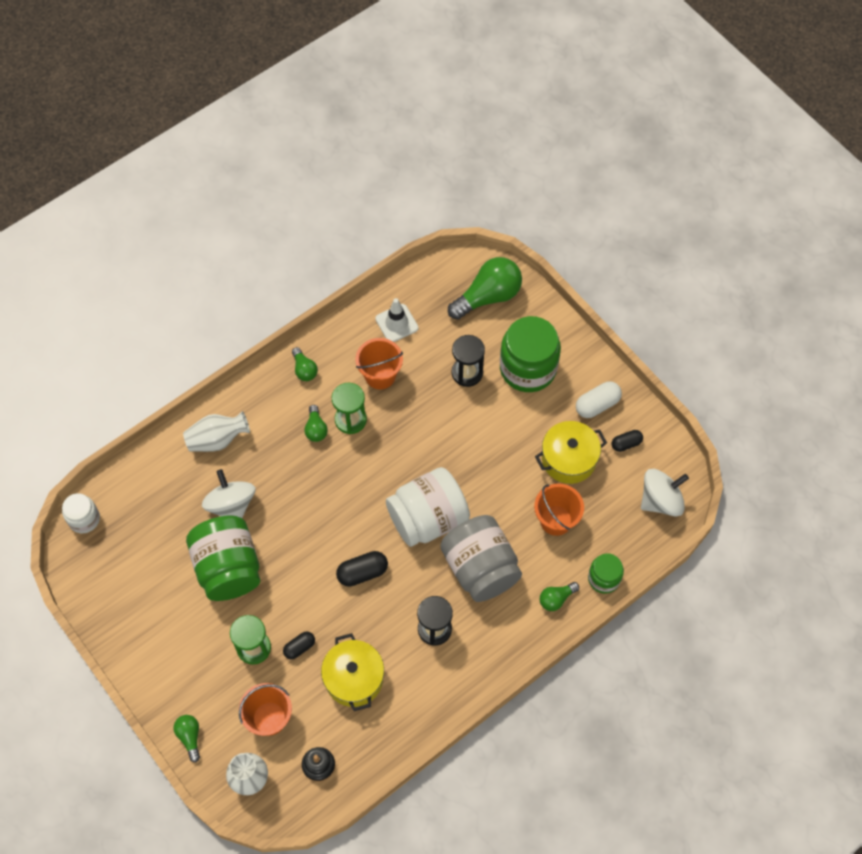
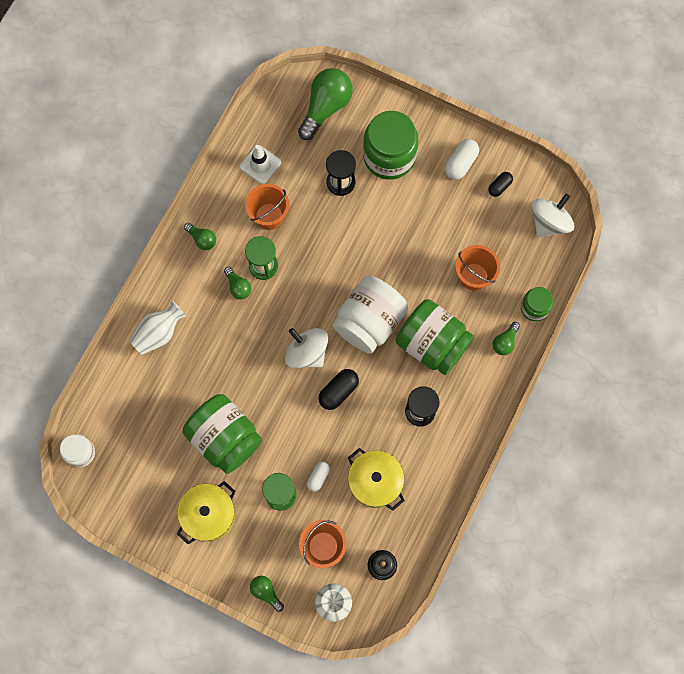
camera: 25 degrees left, 10 degrees up
(231, 505) = (200, 384): white spinning top -> white spinning top (307, 353)
(299, 647) = (318, 477): black capsule -> white capsule
(480, 568) = (432, 344): grey jar -> green jar
(569, 459) = (459, 220): yellow pot -> yellow pot (209, 515)

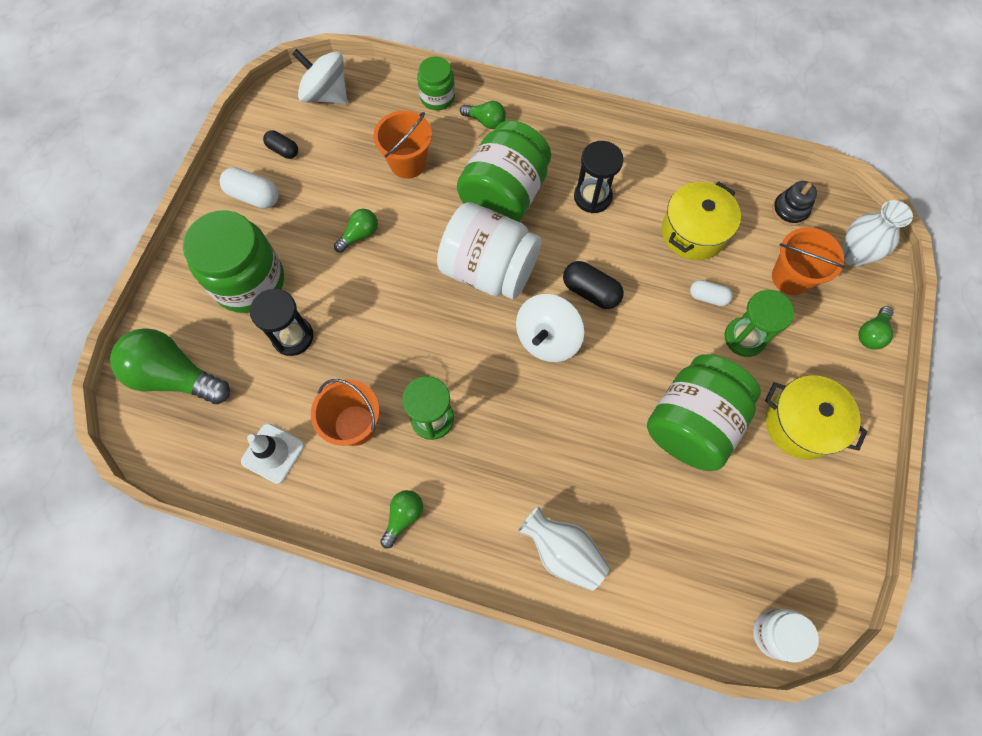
camera: 100 degrees left, 5 degrees down
(238, 287) = (469, 448): green light bulb -> green light bulb (360, 235)

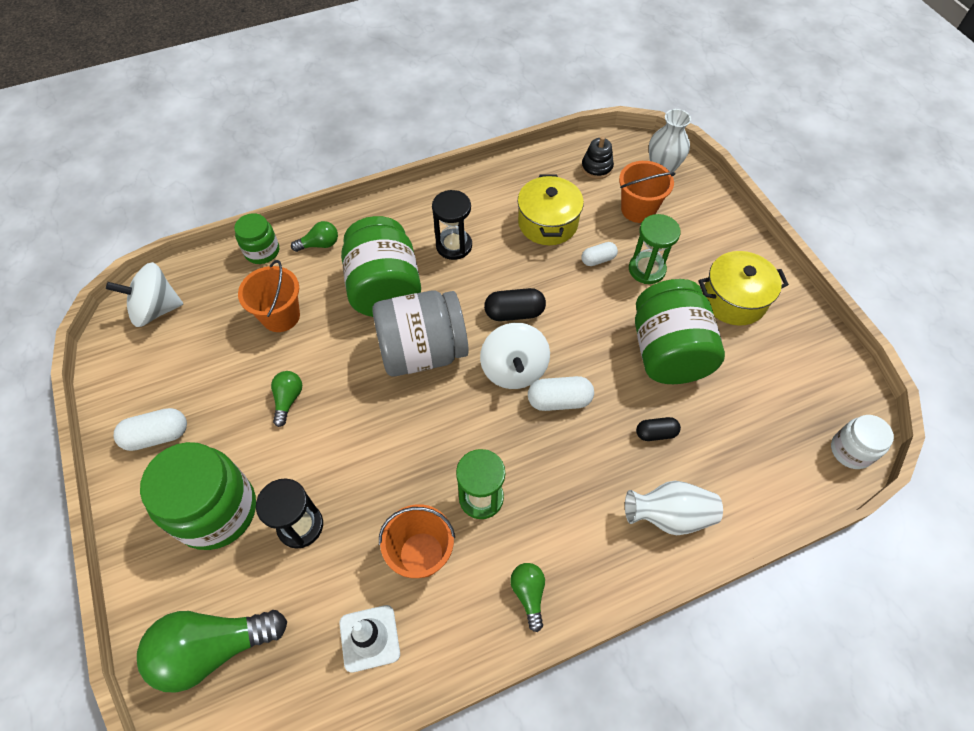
camera: 40 degrees left, 10 degrees down
(283, 150) = (153, 379): black capsule -> black capsule (656, 433)
(489, 270) = (422, 351): white jar -> grey jar
(560, 392) = (559, 400): none -> white capsule
(871, 333) = (719, 211): green light bulb -> none

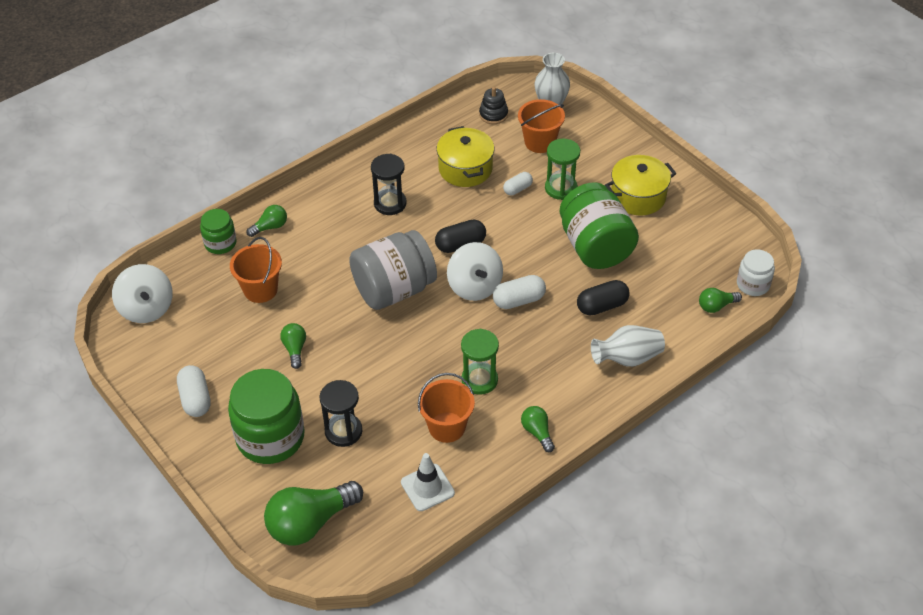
camera: 15 degrees left, 10 degrees down
(156, 309) = (146, 308): white spinning top -> white spinning top turned 90 degrees counterclockwise
(157, 436) = (195, 399): white capsule -> white capsule turned 75 degrees counterclockwise
(384, 289) = (342, 250): green jar -> none
(656, 433) = (602, 306): black capsule -> black capsule, size x1.54
(798, 469) = (716, 306): none -> green light bulb

